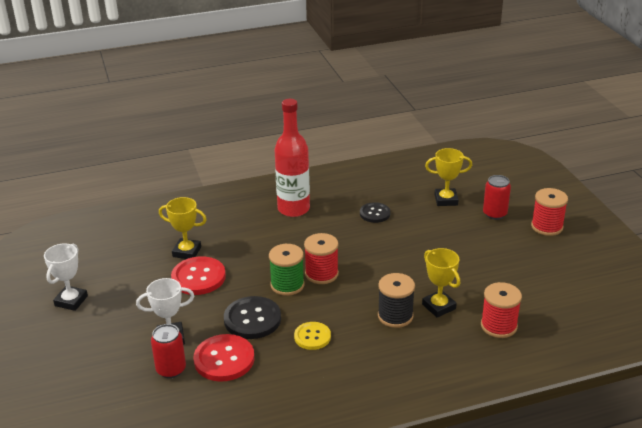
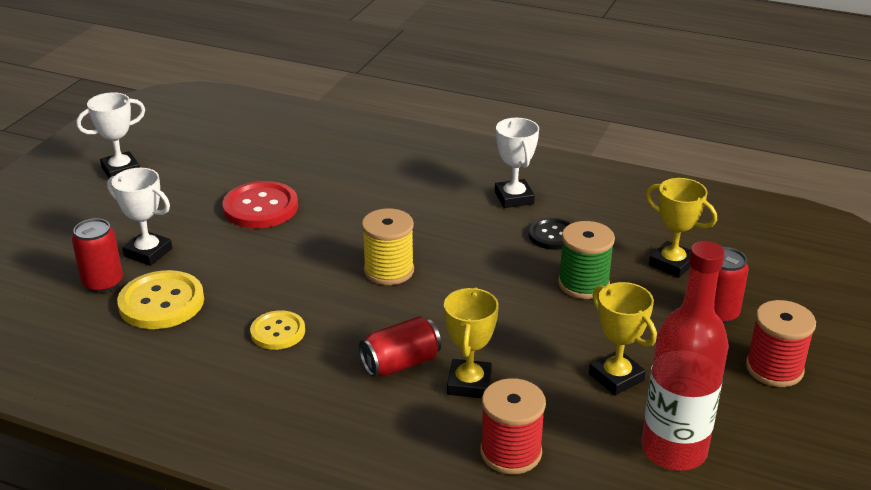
camera: 40 degrees right, 0 degrees up
(187, 252) = (287, 176): yellow trophy -> yellow trophy (616, 377)
(224, 359) = (161, 302): red button -> yellow button
(252, 319) = (247, 278): black button -> none
(287, 285) = (335, 262): green spool -> green spool (583, 284)
(293, 209) = (463, 185): red bottle -> red bottle (674, 450)
(321, 274) = (389, 270): red spool -> yellow spool
(329, 203) = (514, 198): none -> white trophy
(395, 316) = (400, 363): black spool -> red can

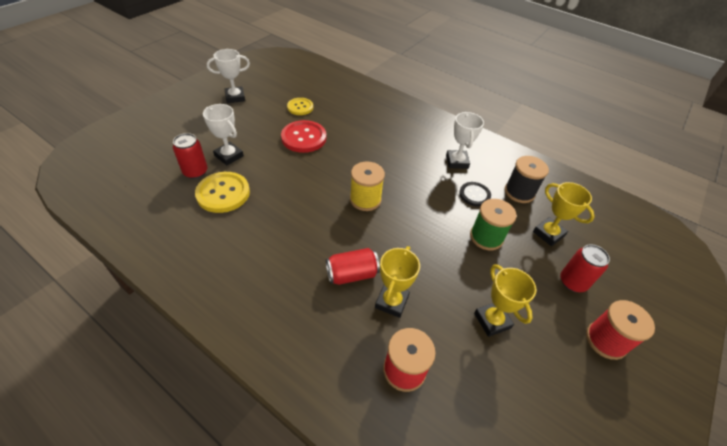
camera: 10 degrees right, 15 degrees up
(278, 332) = (283, 231): yellow button -> yellow button (300, 107)
(618, 220) = (519, 192): none -> black spool
(674, 450) = (520, 398): red bottle -> none

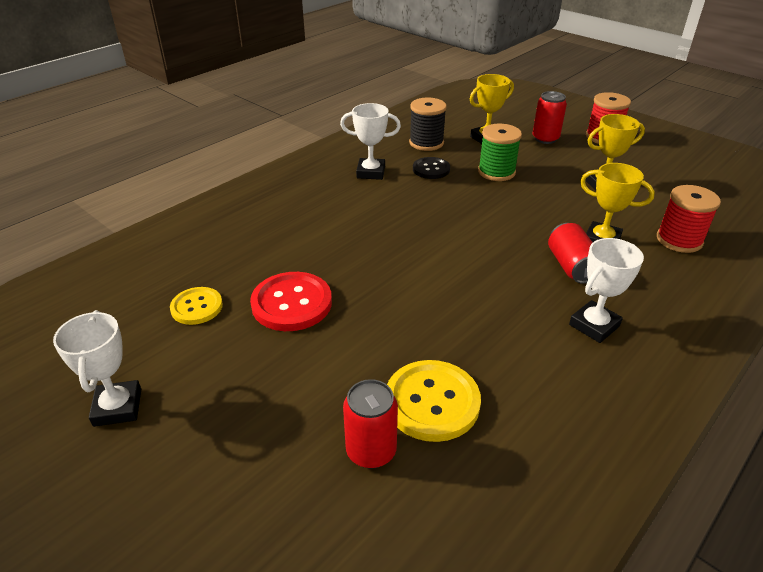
camera: 80 degrees left, 10 degrees down
(229, 156) = (327, 402): white trophy -> white trophy (594, 325)
(365, 199) = (442, 248): yellow spool -> none

